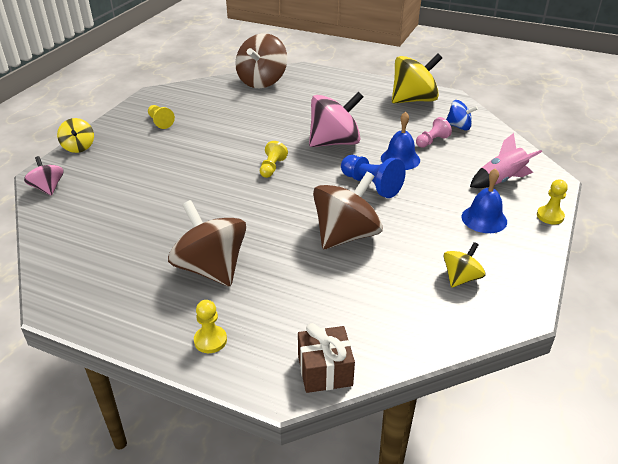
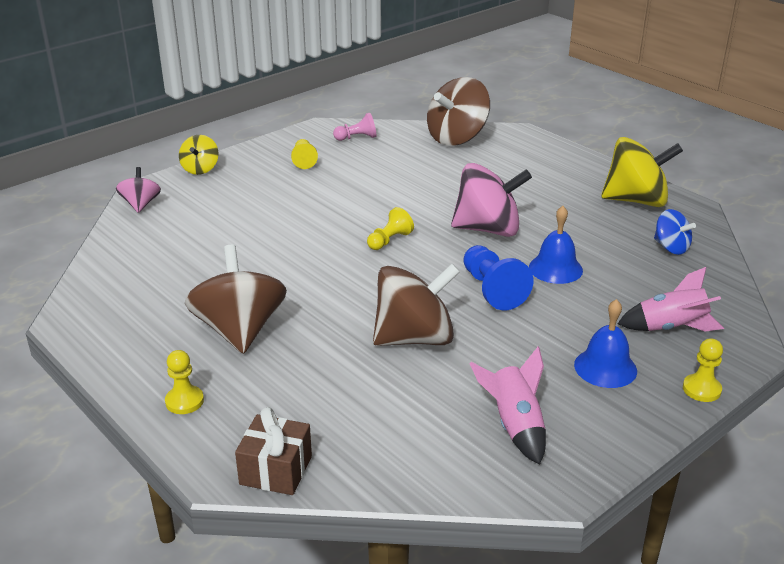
camera: 25 degrees right, 5 degrees down
(432, 141) = (616, 257): pink pawn -> pink pawn (357, 138)
(461, 278) = (514, 426): yellow spinning top -> pink rocket

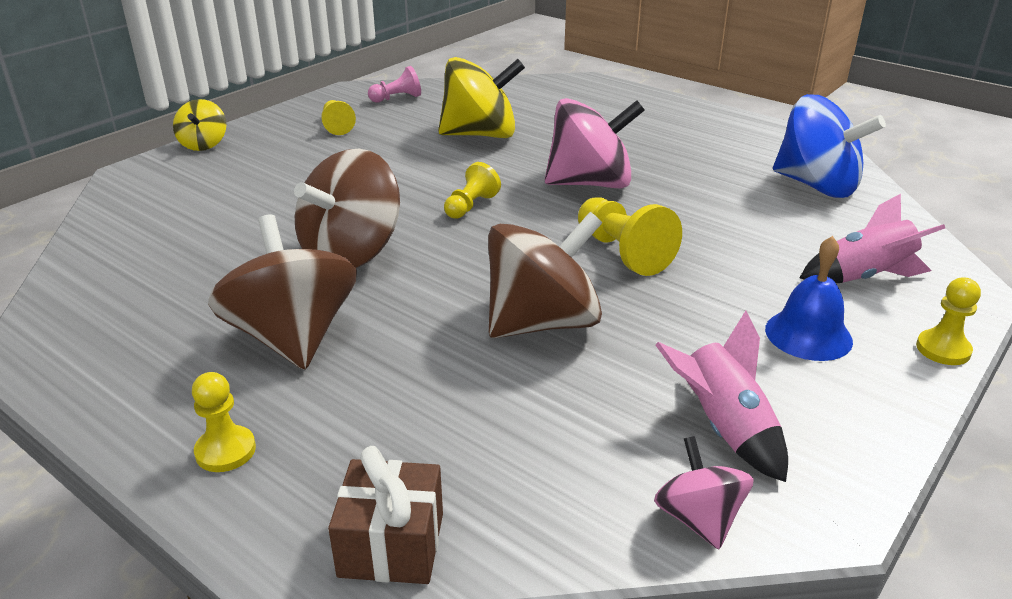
camera: 10 degrees left, 0 degrees up
(140, 204) = (127, 191): pink spinning top -> pink spinning top (698, 519)
(457, 138) = (517, 91): brown spinning top -> brown spinning top (351, 253)
(492, 290) = (623, 252): blue pawn -> yellow pawn
(555, 268) = (691, 220): blue bell -> none
(636, 200) = (752, 139): yellow spinning top -> yellow spinning top (481, 135)
(671, 247) = (817, 185): blue spinning top -> blue spinning top, size x1.88

